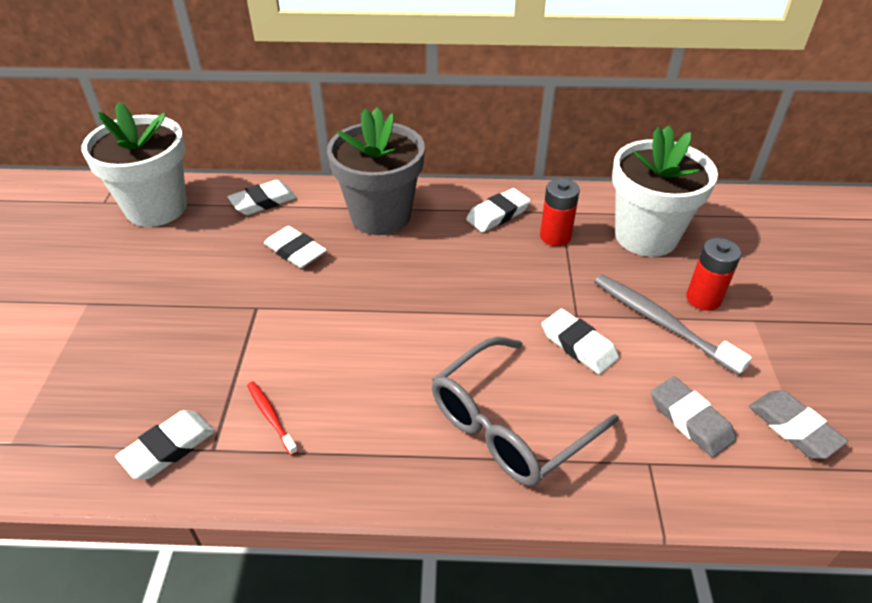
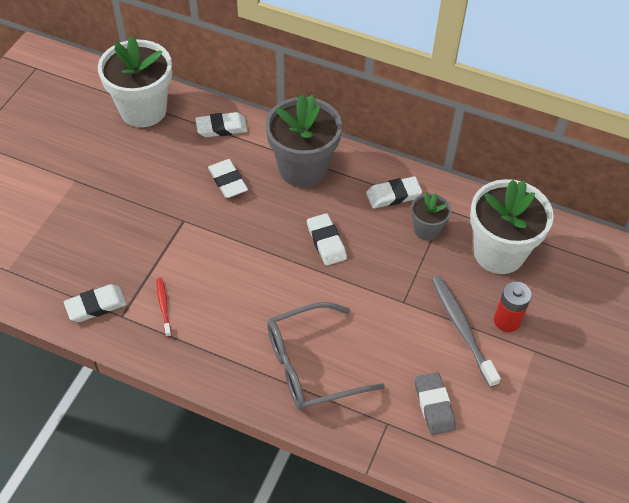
camera: 20 degrees right, 10 degrees up
(555, 236) = (426, 230): red battery -> grey flower pot
(578, 345) = (390, 325): white eraser -> white eraser (326, 242)
(793, 428) = (502, 436): grey eraser -> none

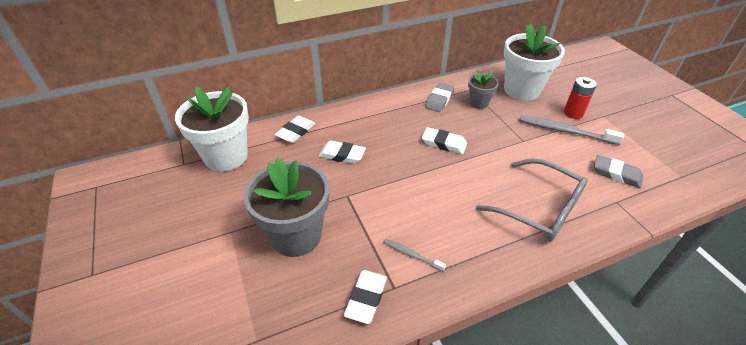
camera: 45 degrees left, 10 degrees down
(164, 306) = (412, 255): red toothbrush -> grey toothbrush
(303, 168) = (375, 119): grey flower pot -> grey flower pot (296, 235)
(311, 365) = (539, 209): grey glasses -> grey glasses turned 75 degrees counterclockwise
(393, 195) = (439, 100): white eraser -> grey eraser

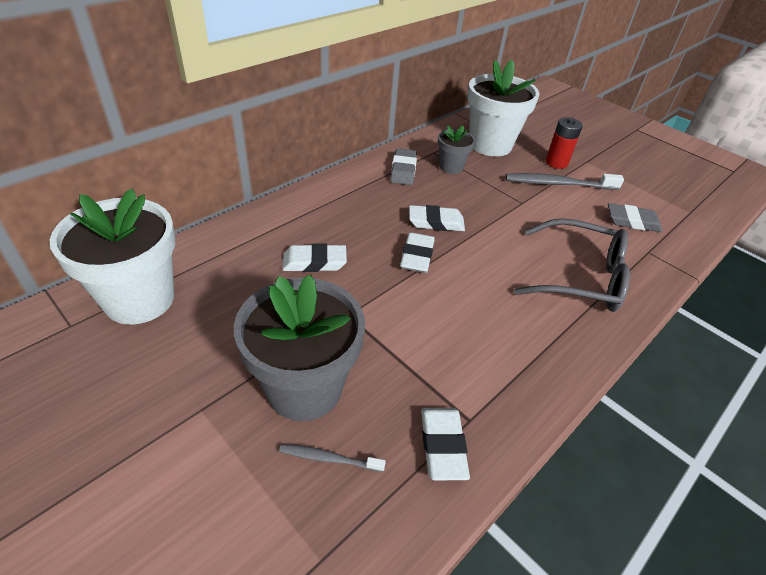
camera: 25 degrees left, 0 degrees up
(296, 132) = (232, 243): white eraser -> white eraser (417, 256)
(412, 255) = (469, 371): grey toothbrush -> grey toothbrush (329, 458)

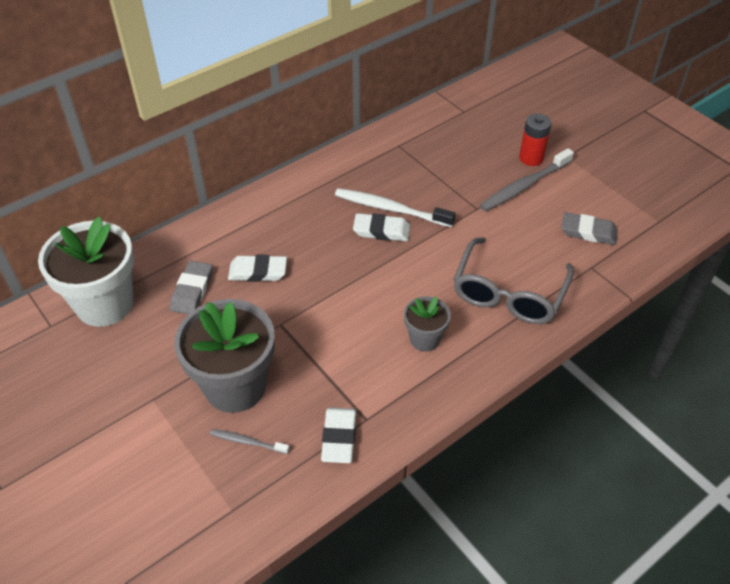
camera: 10 degrees right, 5 degrees up
(403, 170) = (362, 168): grey eraser -> grey eraser (192, 291)
(417, 256) = (354, 267): white eraser -> none
(440, 203) = (391, 209): none -> white toothbrush
(451, 167) = (413, 164): grey flower pot -> grey flower pot (424, 339)
(490, 145) = (463, 135): white flower pot -> none
(559, 184) = (524, 186): grey toothbrush -> grey toothbrush turned 45 degrees counterclockwise
(580, 277) = (508, 293): grey glasses -> grey glasses turned 90 degrees clockwise

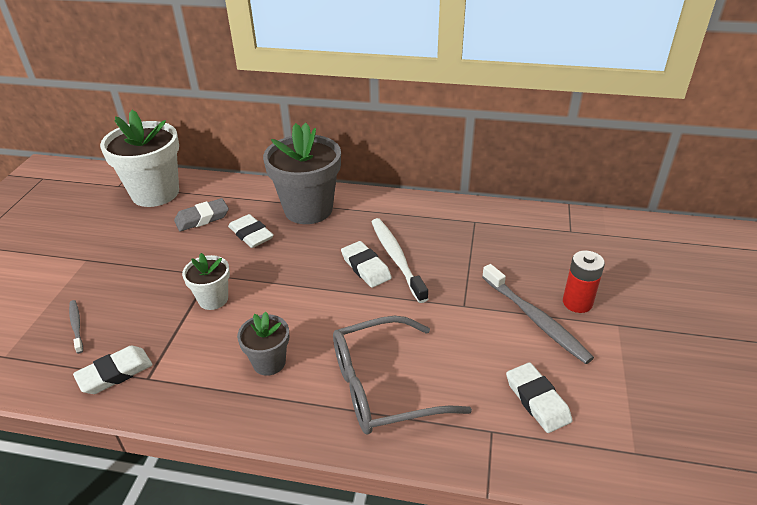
camera: 50 degrees right, 10 degrees down
(235, 386) = (127, 289): grey flower pot -> grey flower pot (308, 209)
(316, 336) = (213, 299): none -> white flower pot
(524, 186) = (535, 319): grey toothbrush -> grey toothbrush turned 135 degrees counterclockwise
(588, 232) = (537, 400): grey eraser -> white eraser

